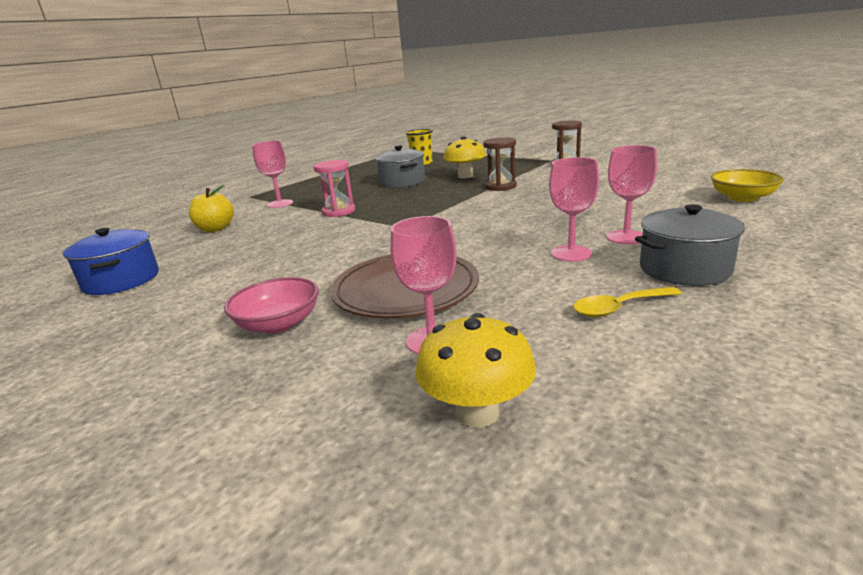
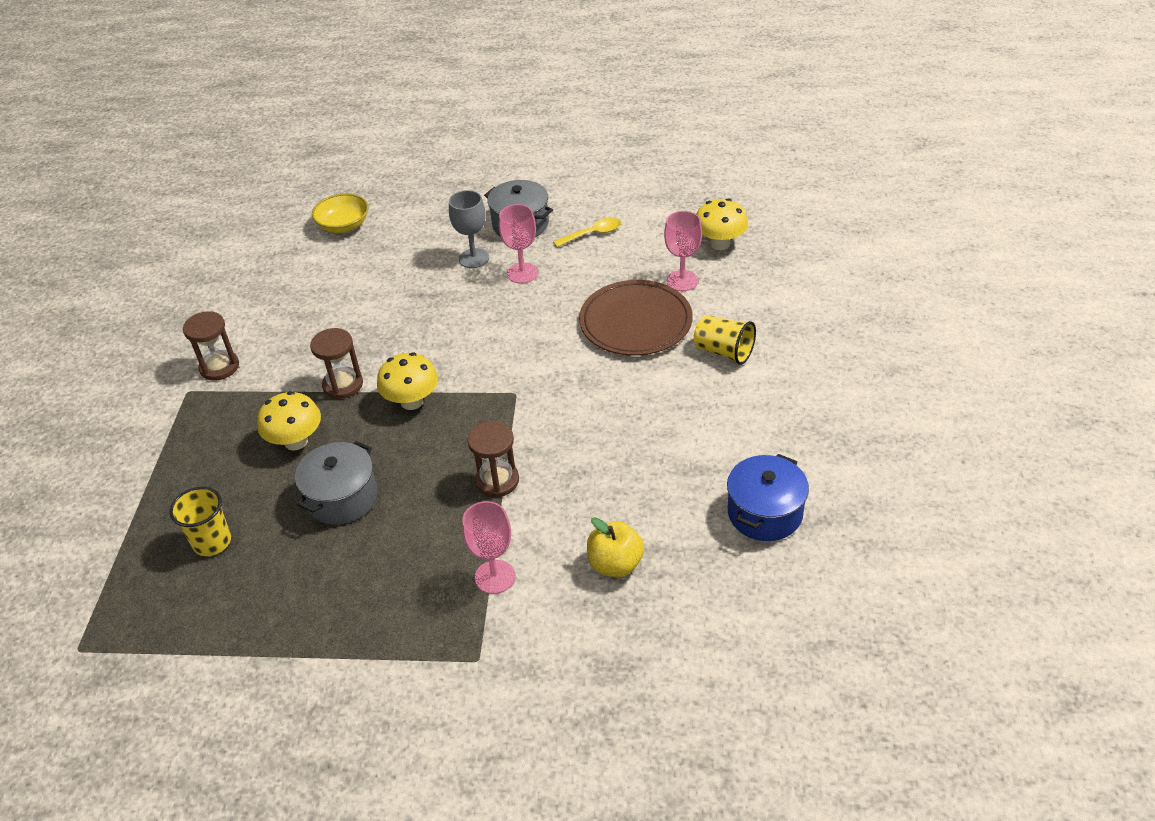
camera: 125 degrees left, 20 degrees up
(278, 324) = (723, 351): pink bowl -> yellow cup
(339, 212) = (497, 480): pink hourglass -> brown hourglass
(452, 200) = (412, 401): none -> yellow mushroom
(619, 308) = (593, 234): yellow spoon -> yellow spoon turned 60 degrees counterclockwise
(626, 237) = (474, 258): pink goblet -> grey goblet

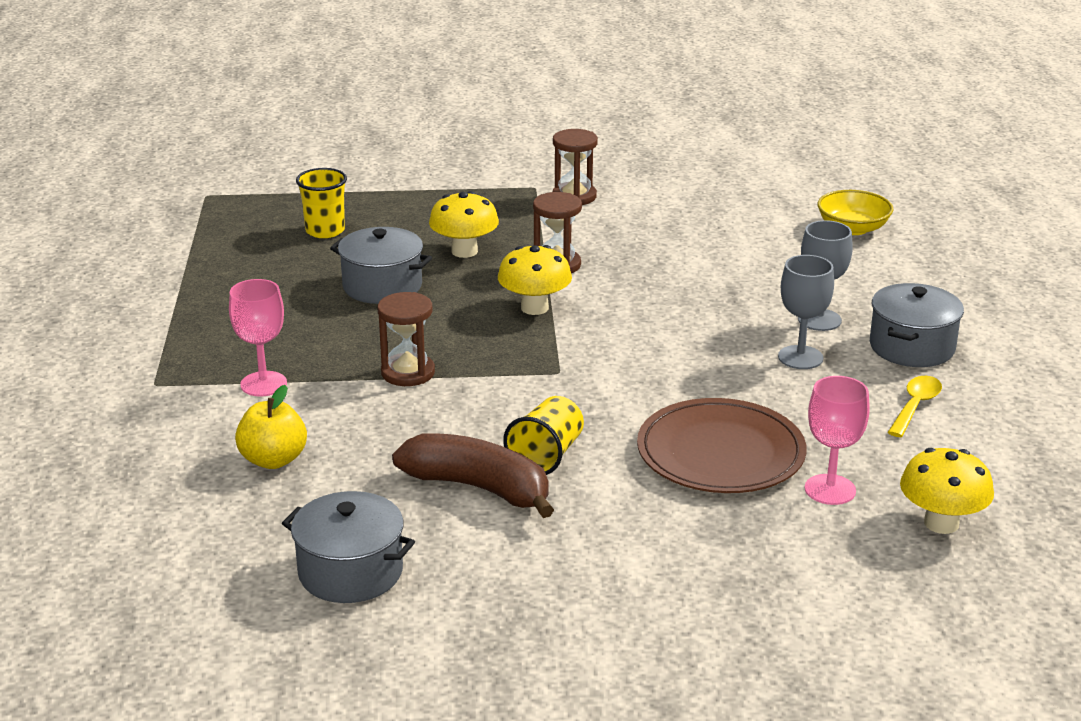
camera: 80 degrees right, 15 degrees down
(522, 273) = (800, 357): pink goblet -> grey goblet
(593, 234) = (915, 406): yellow spoon -> yellow spoon turned 120 degrees counterclockwise
(666, 442) = (478, 488): none -> brown banana
(723, 351) = (673, 532): yellow cup -> yellow cup (546, 456)
(765, 513) = (350, 572): blue pot -> grey pot

